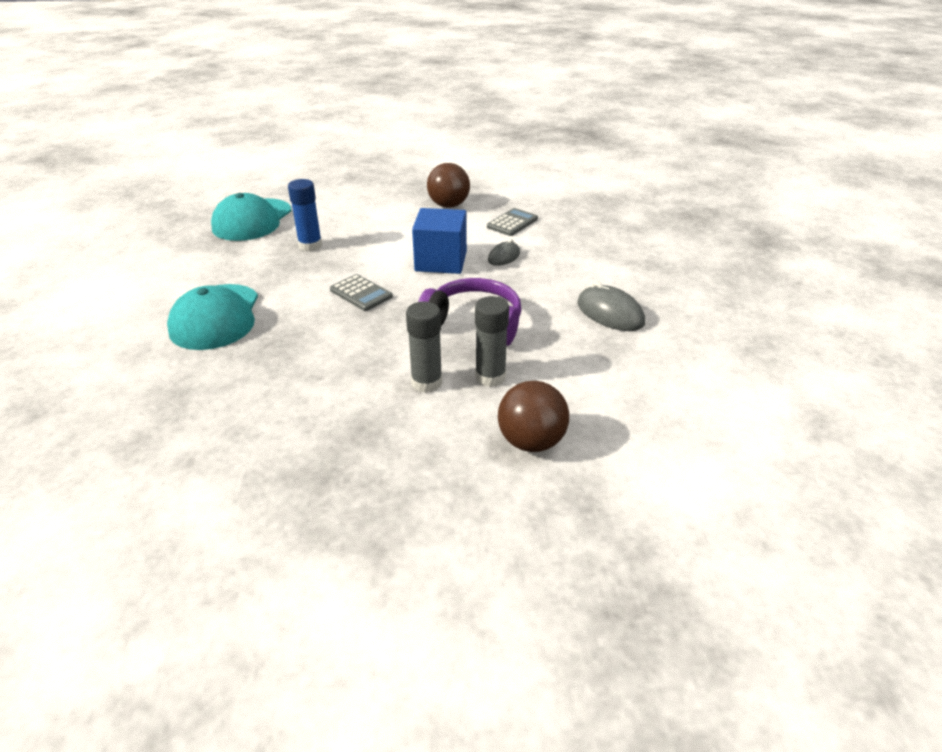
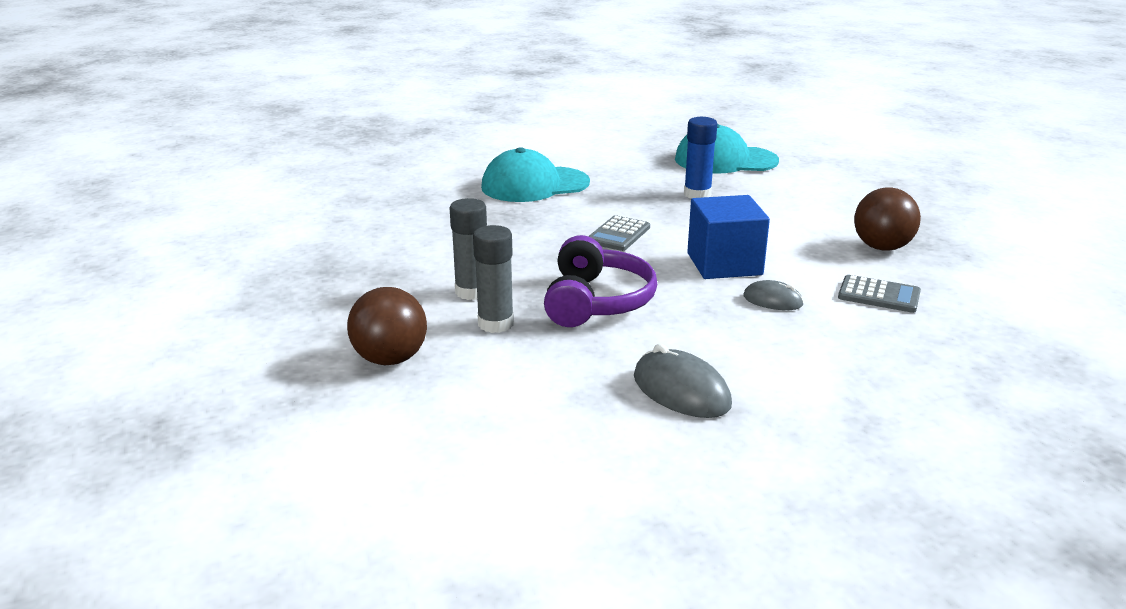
camera: 75 degrees right, 10 degrees down
(610, 313) = (681, 391): grey mouse -> grey mouse turned 75 degrees counterclockwise

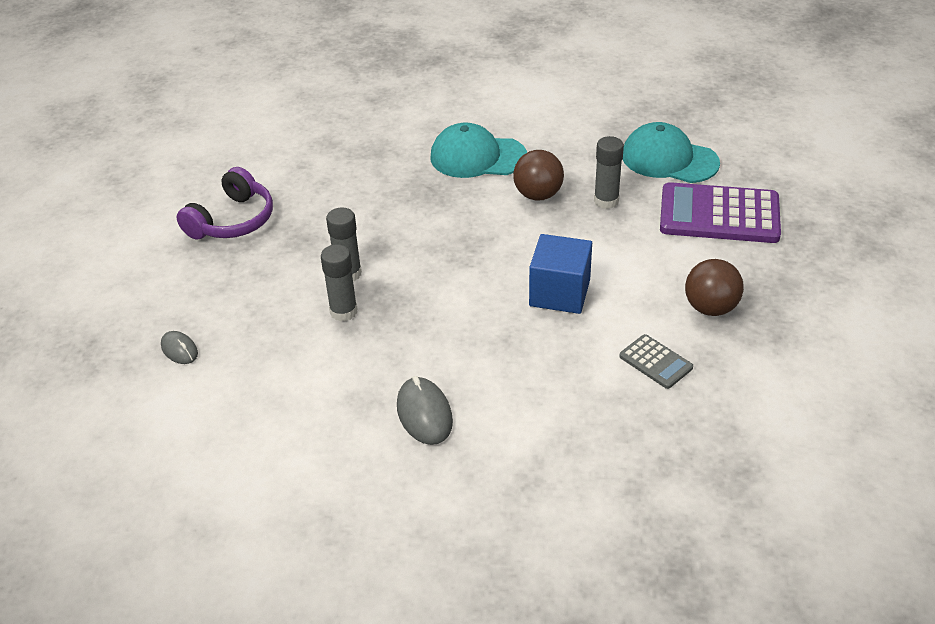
camera: 25 degrees right, 15 degrees up
(390, 359) = (254, 326): brown ball -> brown ball (538, 195)
(596, 301) = (430, 308): purple headphones -> purple headphones (232, 220)
(618, 234) = (501, 236): grey calculator -> none
(697, 194) = (606, 201): blue glue stick -> grey glue stick
(772, 300) = (564, 344): grey mouse -> grey mouse (179, 350)
(813, 187) = (719, 215): none -> purple calculator

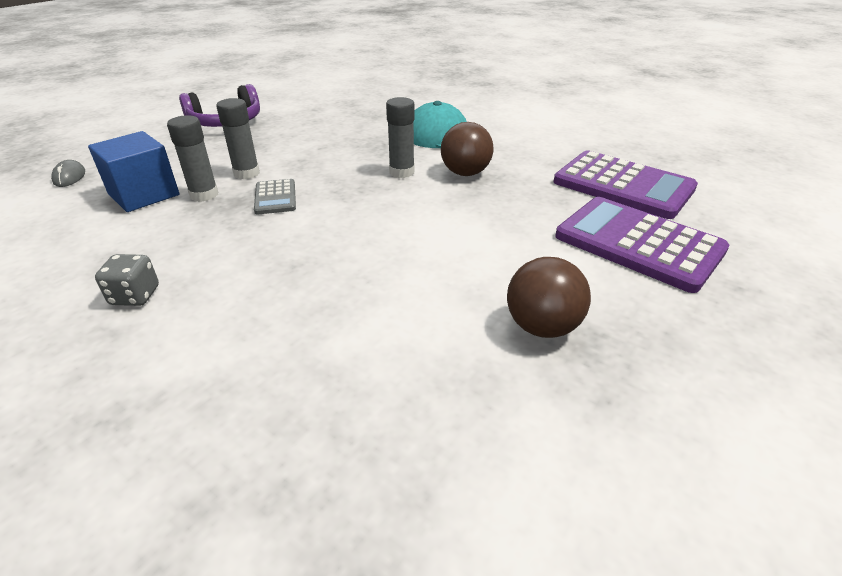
camera: 30 degrees right, 5 degrees down
(424, 414) = (135, 296): grey mouse -> grey dice
(559, 293) = (392, 248): blue cube -> blue cube (144, 194)
(606, 201) = (524, 195): grey glue stick -> grey glue stick (401, 172)
(655, 362) = (414, 355): grey calculator -> grey calculator (275, 197)
(669, 159) = (623, 185): turquoise cap -> purple calculator

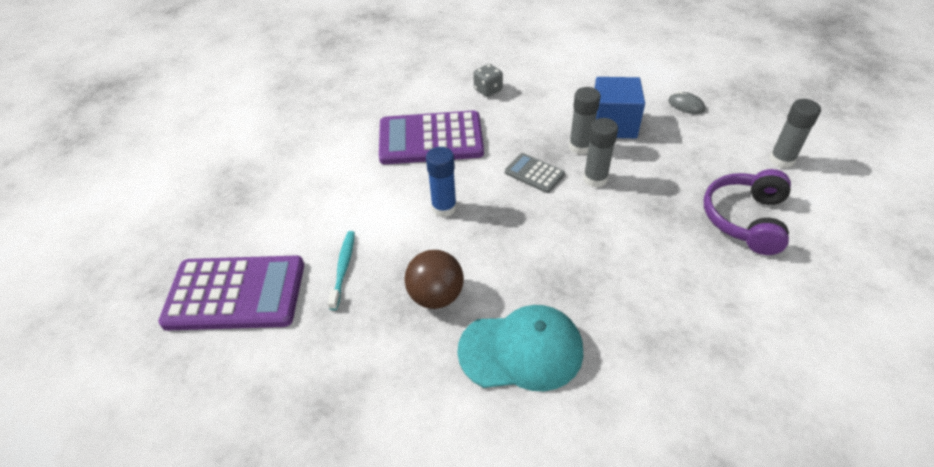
camera: 140 degrees right, 10 degrees up
(384, 213) = (444, 208): none -> blue glue stick
(401, 172) = (489, 259): grey glue stick -> grey glue stick (781, 160)
(520, 216) = (343, 268): none -> turquoise toothbrush
(542, 326) = (273, 188): brown ball -> none
(623, 185) = (274, 380): purple calculator -> purple calculator (431, 139)

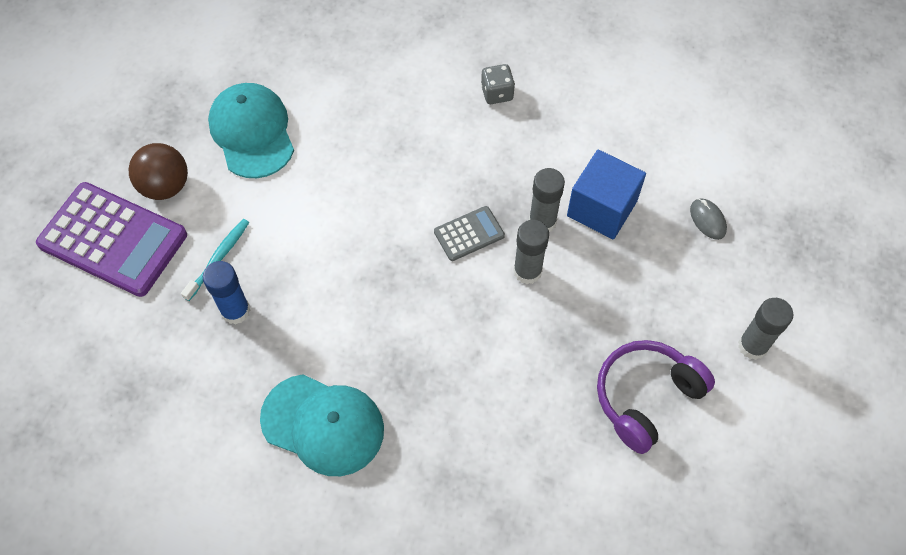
camera: 25 degrees right, 15 degrees up
(317, 175) = (252, 132): none -> turquoise cap
(431, 139) = (391, 137): purple calculator -> none
(436, 296) = (283, 330): brown ball -> brown ball (165, 186)
(444, 208) = (351, 233): blue glue stick -> blue glue stick (235, 311)
(534, 173) = (469, 234): grey calculator -> grey calculator turned 90 degrees clockwise

